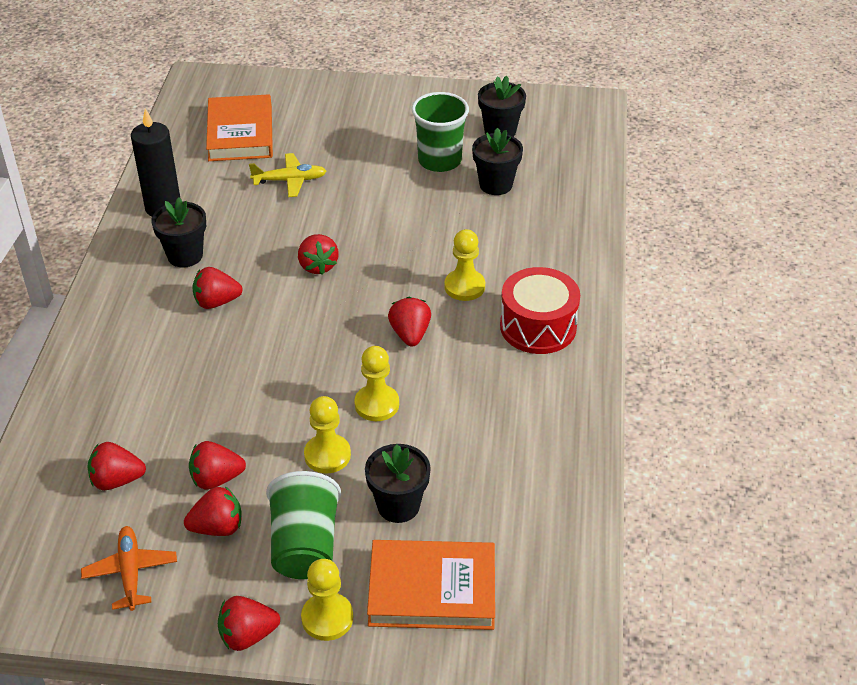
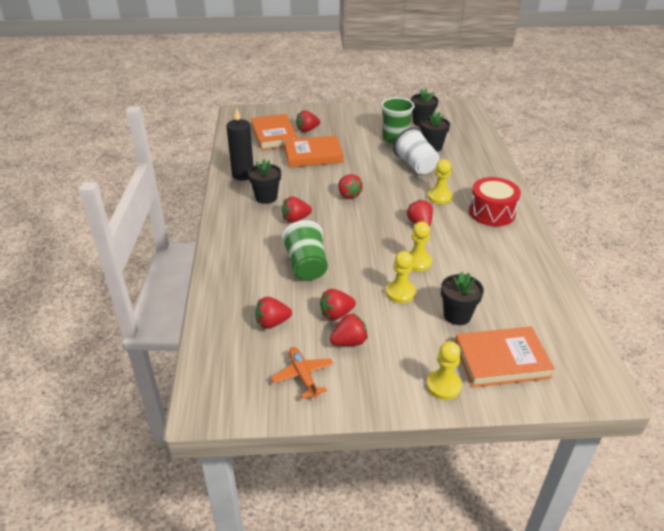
camera: 10 degrees left, 5 degrees down
(247, 635) = (397, 403): red strawberry -> red strawberry (307, 130)
(290, 180) = (313, 155): yellow plane -> orange book
(305, 546) = (409, 345): green cup -> green cup (306, 266)
(452, 219) = (416, 165): none -> white cup

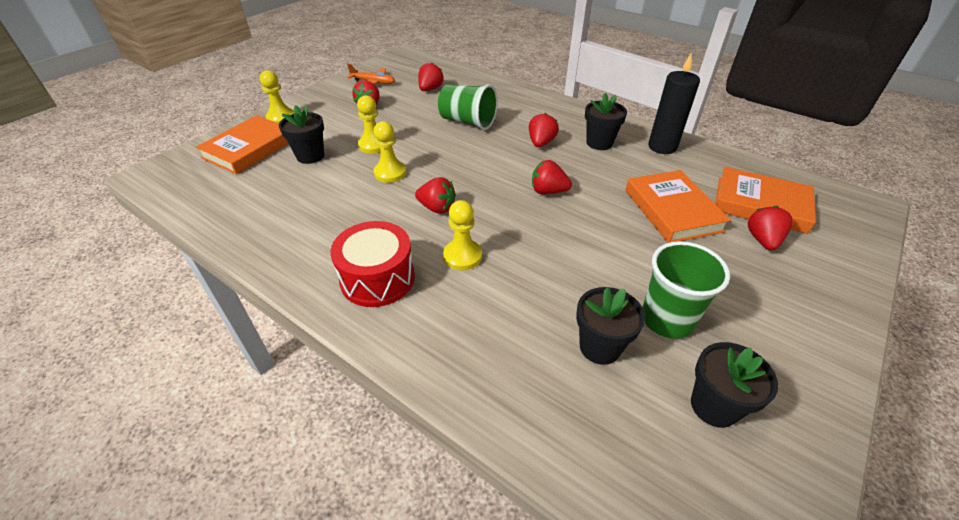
camera: 130 degrees right, 5 degrees up
(313, 155) = (672, 210): orange book -> orange book turned 45 degrees counterclockwise
(336, 314) = (399, 111): red strawberry -> none
(416, 165) = (559, 286): white cup -> none

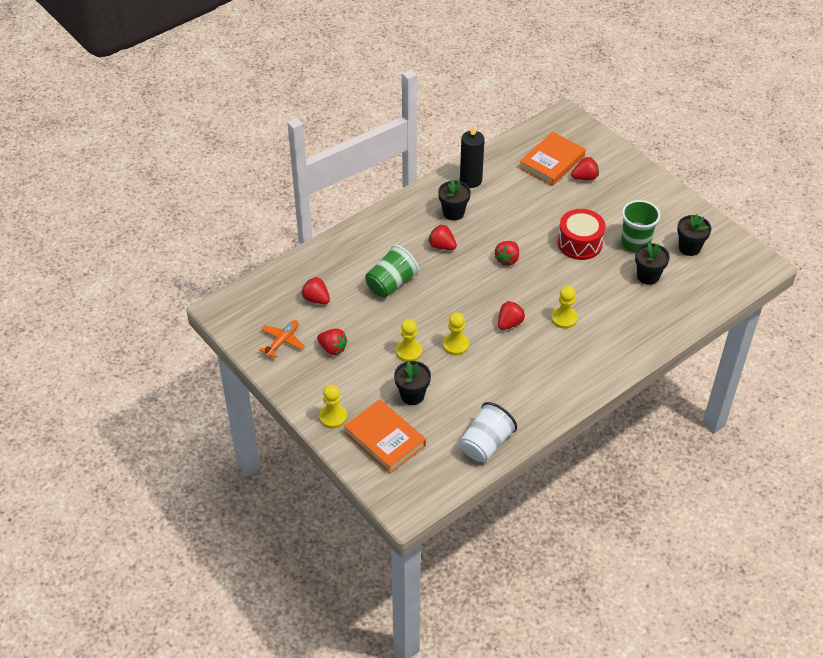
camera: 75 degrees left, 5 degrees up
(232, 216) = (486, 444): none -> white cup
(377, 278) = (574, 363): red drum -> red drum (579, 243)
(672, 210) = (546, 205): orange book -> none
(762, 240) = (585, 177): red strawberry -> red strawberry turned 135 degrees clockwise

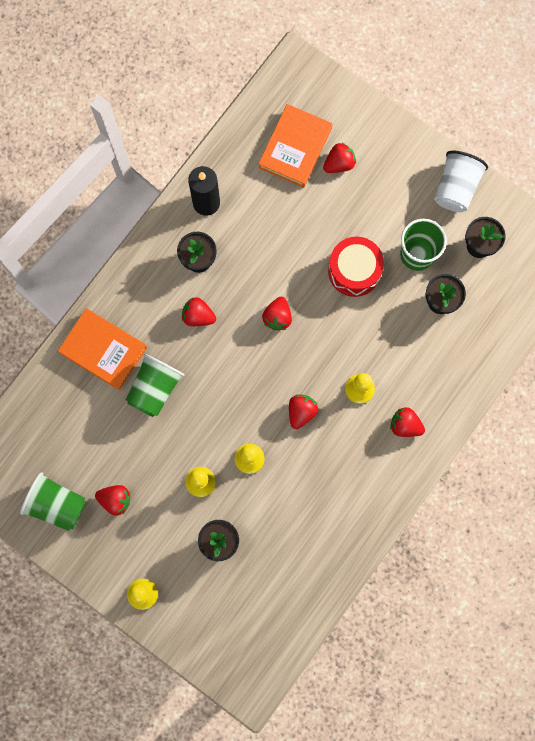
camera: 15 degrees left, 30 degrees up
(282, 341) = (57, 504): orange plane -> green cup
(316, 299) = (76, 434): red strawberry -> red strawberry (405, 425)
(385, 439) = (206, 608): orange book -> orange book (103, 350)
(486, 444) = (314, 585): white cup -> white cup (456, 188)

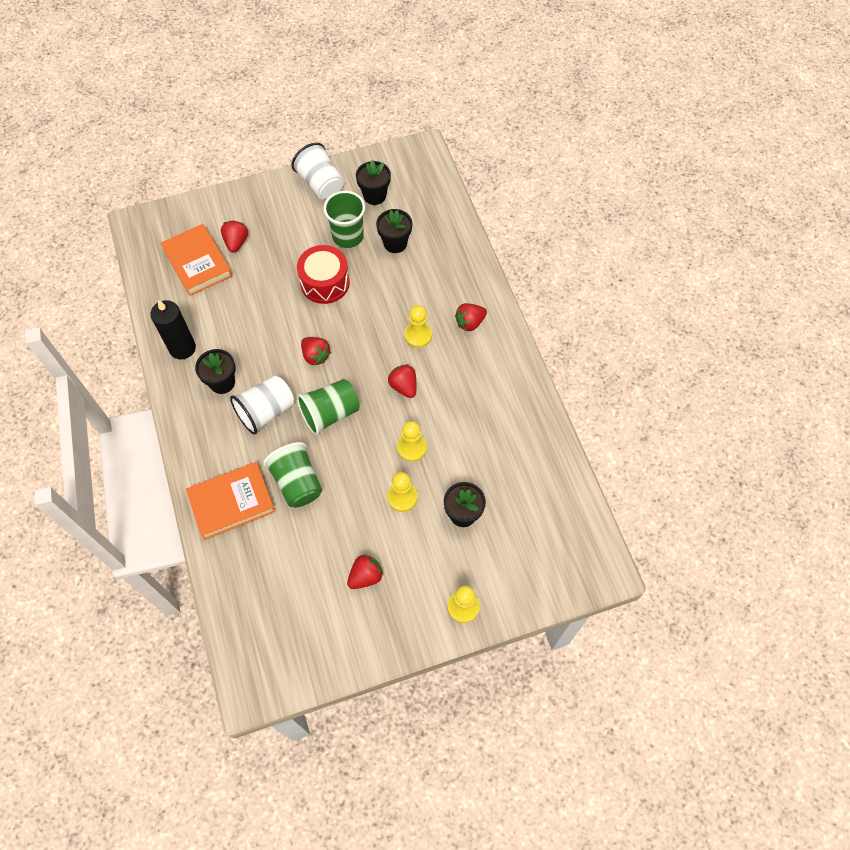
camera: 55 degrees left, 15 degrees down
(57, 504) = (332, 630): green cup -> green cup (330, 413)
(198, 316) = (266, 411): red strawberry -> white cup

